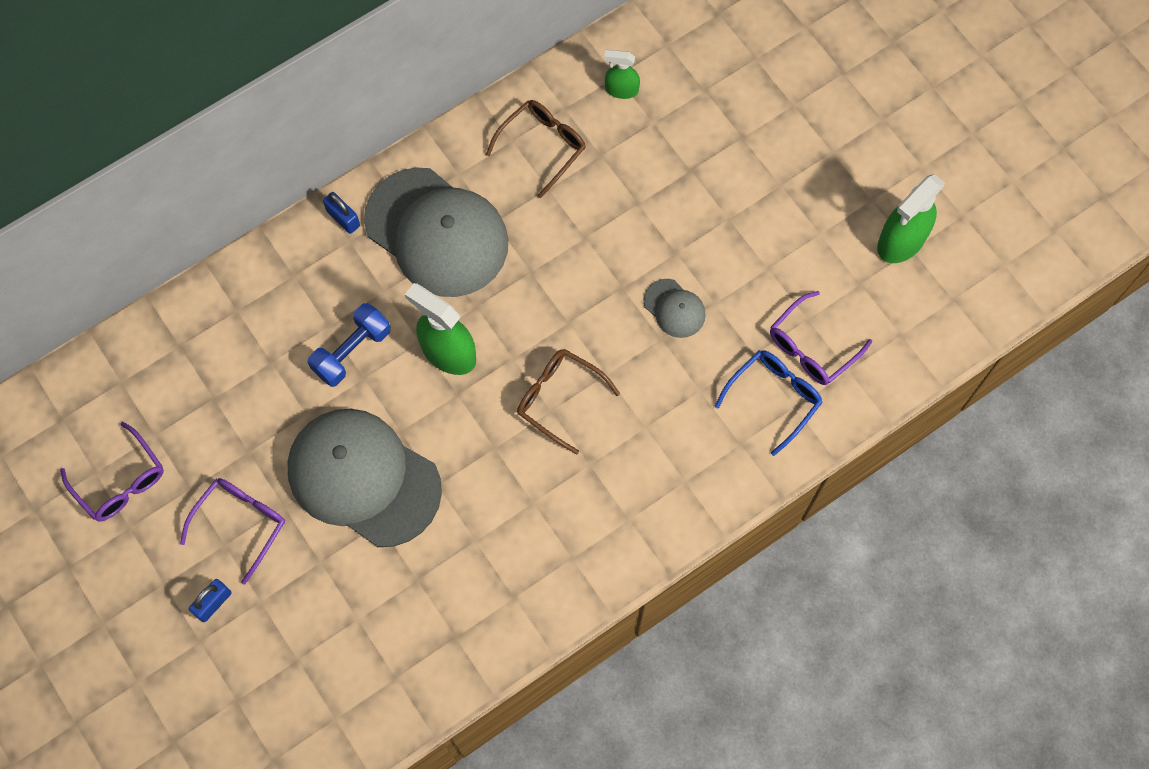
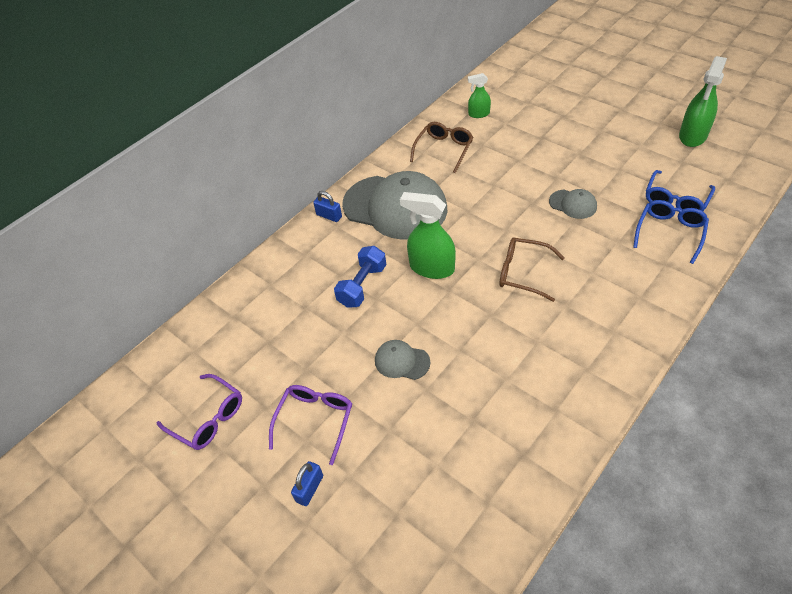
camera: 10 degrees left, 20 degrees down
(363, 478) = (401, 361): grey cap -> grey cap, size x0.43
(812, 347) = (675, 200): purple glasses -> blue glasses

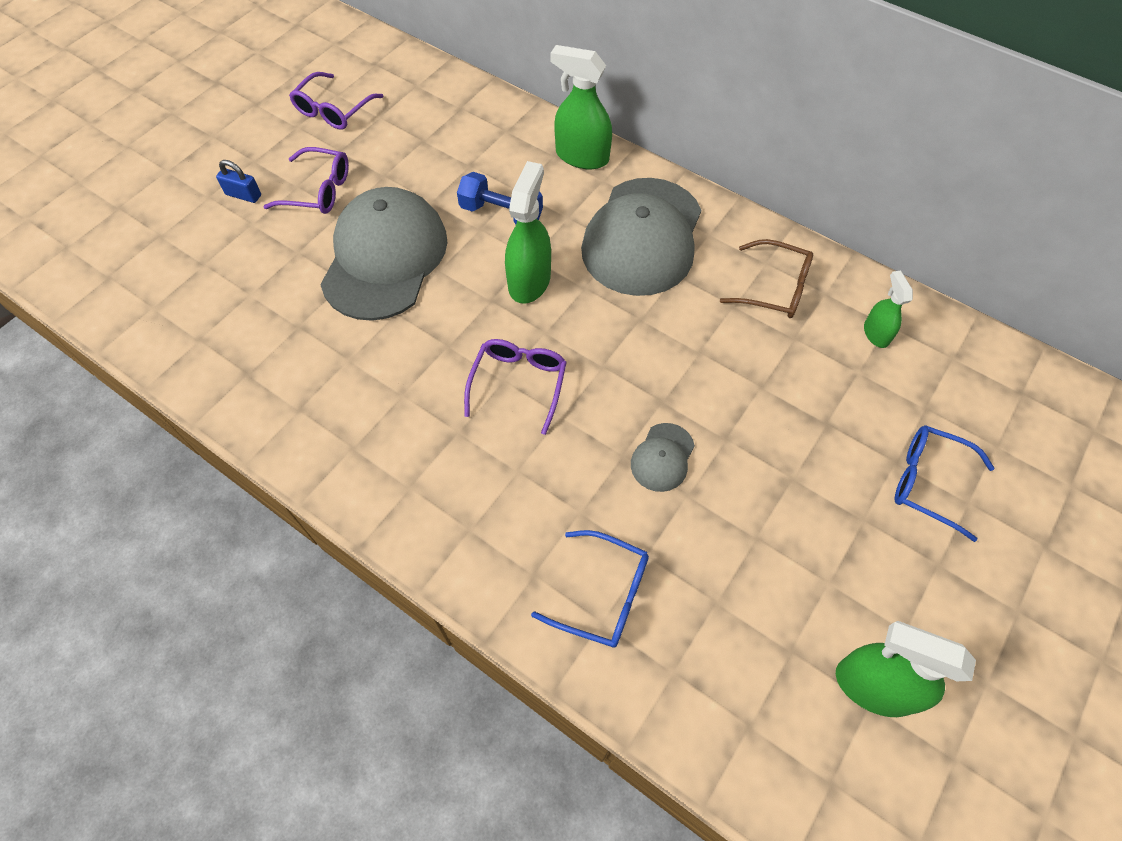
camera: 80 degrees right, 10 degrees up
(310, 238) = (581, 156): none -> green spray bottle
(329, 216) = (622, 170): blue padlock -> none
(401, 361) = (385, 258): grey cap -> grey cap, size x2.31
(523, 273) = (518, 384): brown glasses -> purple glasses
(675, 200) = (683, 619): blue glasses -> blue glasses (928, 482)

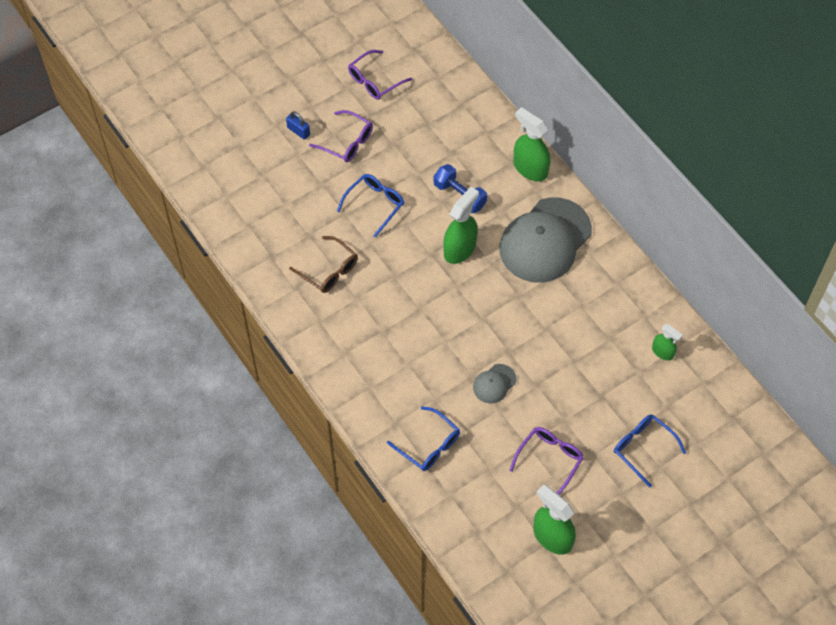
camera: 20 degrees right, 0 degrees up
(385, 258) = (375, 204): grey cap -> blue glasses
(518, 384) = (428, 313): purple glasses -> purple glasses (549, 459)
(774, 288) = (613, 302): brown glasses -> brown glasses (329, 270)
(876, 333) = (663, 352): green spray bottle -> green spray bottle turned 120 degrees clockwise

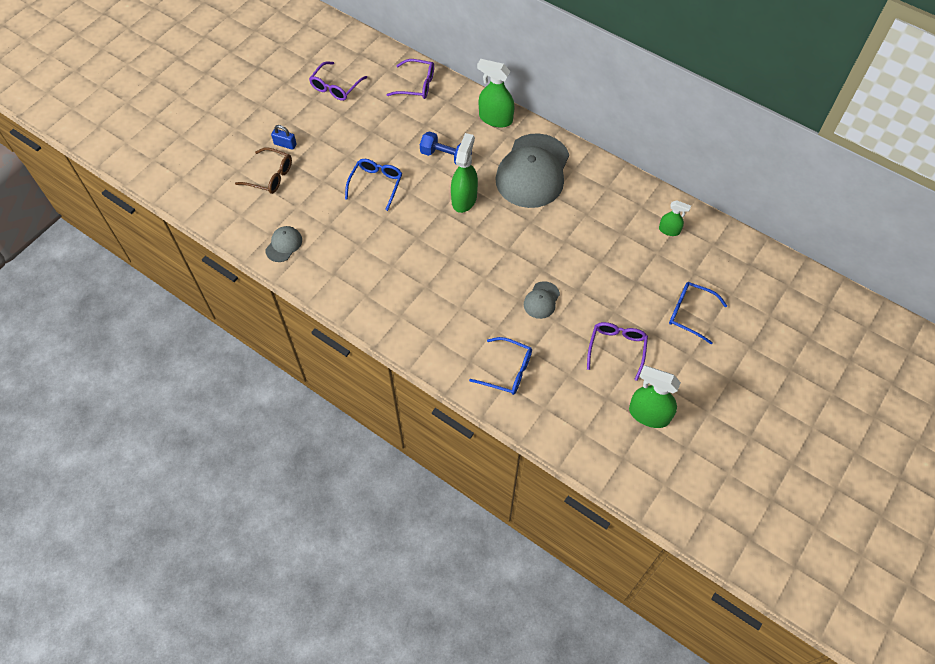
camera: 20 degrees left, 0 degrees up
(257, 241) = (284, 245): none -> grey cap
(329, 270) = (357, 250): brown glasses -> brown glasses (270, 176)
(347, 142) = (331, 141): purple glasses -> purple glasses (417, 85)

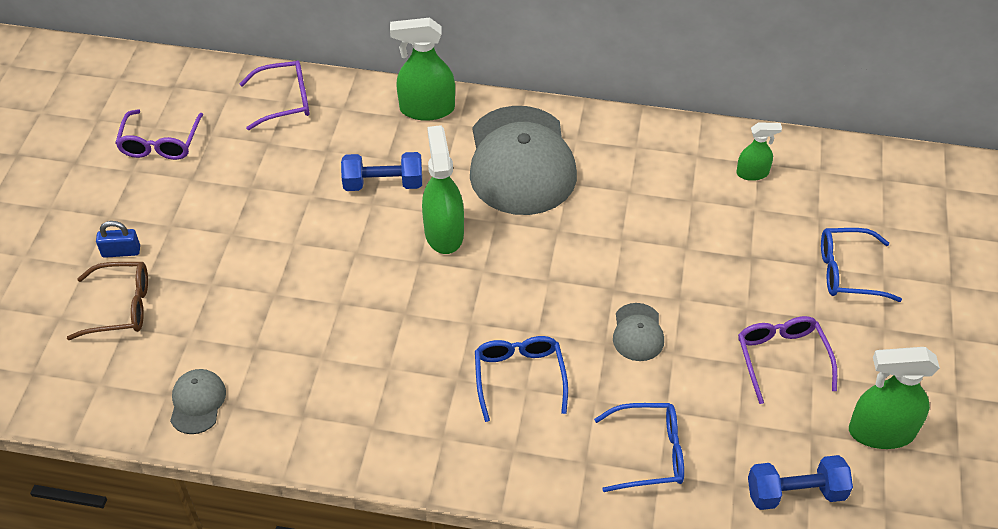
camera: 25 degrees left, 10 degrees down
(376, 184) = (299, 260): blue glasses -> blue glasses (519, 377)
(577, 427) = (795, 493): none -> blue dumbbell

